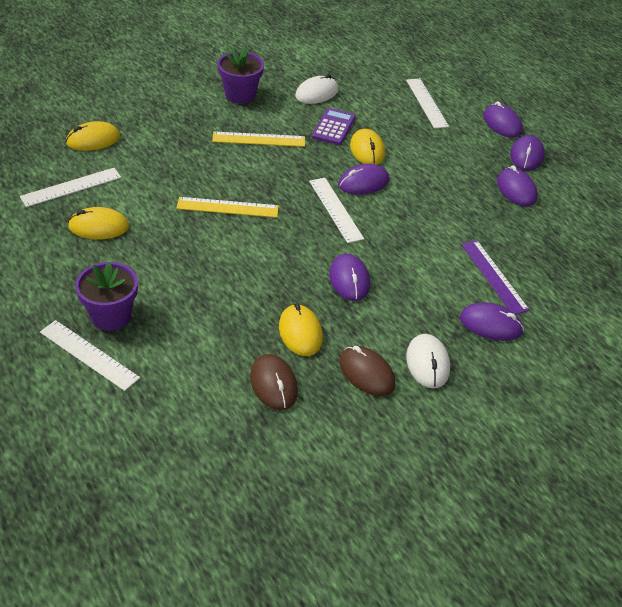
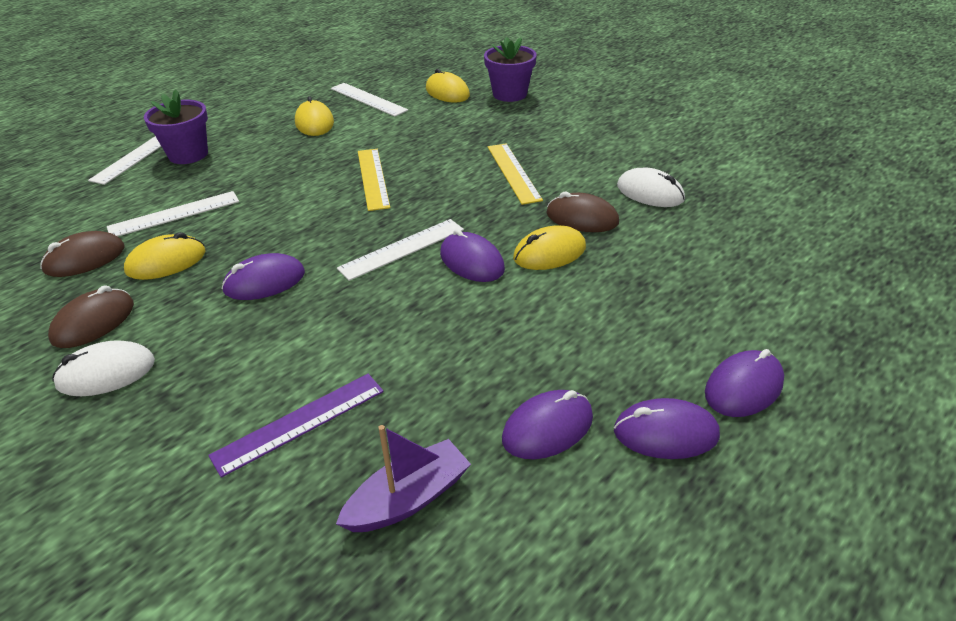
camera: 80 degrees right, 5 degrees down
(240, 95) = (594, 145): purple flower pot -> purple flower pot (509, 94)
(333, 127) = (582, 218): purple calculator -> brown mouse
(426, 103) = (722, 290): white ruler -> white ruler (174, 214)
(490, 324) = (185, 431): purple mouse -> none
(553, 244) = (408, 499): none -> purple boat

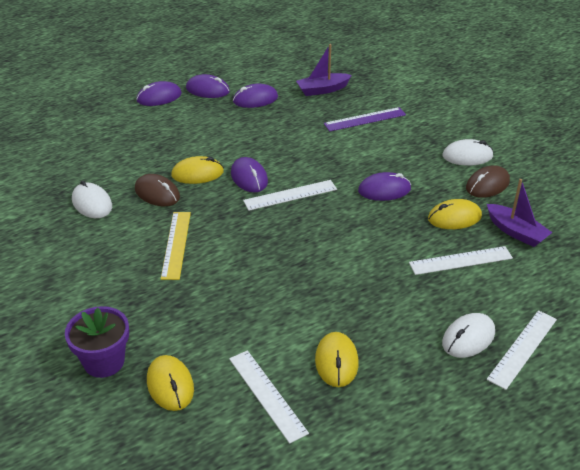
camera: 165 degrees left, 0 degrees up
(85, 259) = (516, 232): brown mouse -> purple boat
(188, 154) = (468, 338): purple flower pot -> white mouse
(373, 178) = (294, 264): yellow ruler -> none

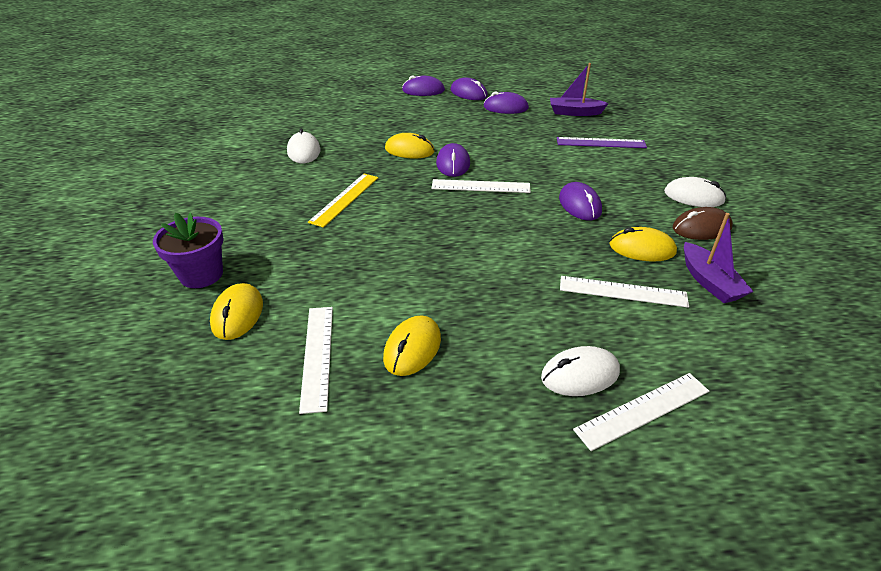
camera: 25 degrees right, 0 degrees up
(157, 193) = (363, 156): brown mouse -> none
(384, 190) = (579, 205): purple mouse -> purple mouse turned 60 degrees clockwise

